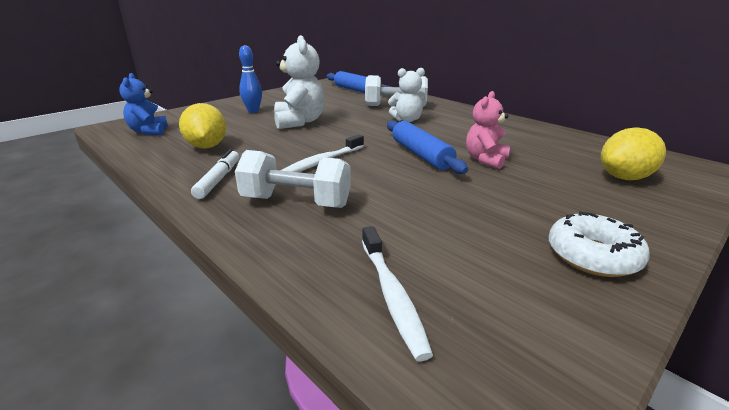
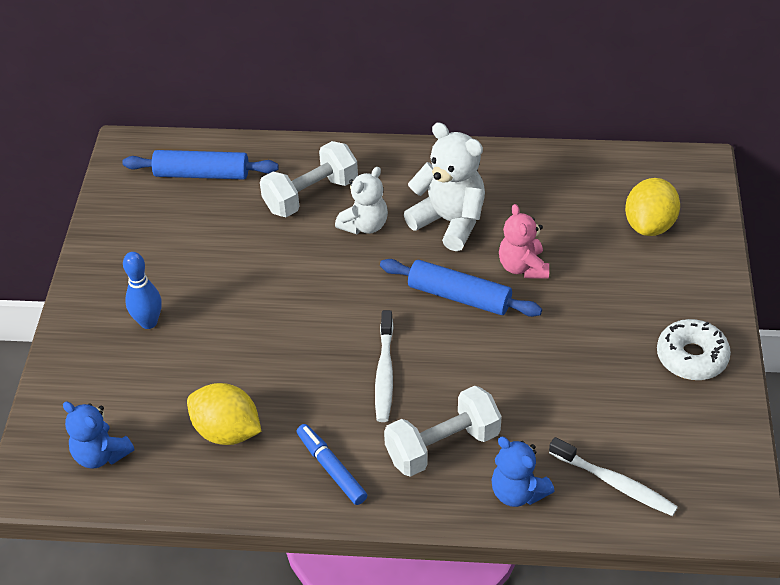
camera: 40 degrees left, 20 degrees up
(218, 179) = (331, 468): white marker -> blue marker
(299, 122) = (249, 311): white teddy bear -> white teddy bear (449, 221)
(300, 251) = (517, 492): none -> blue teddy bear

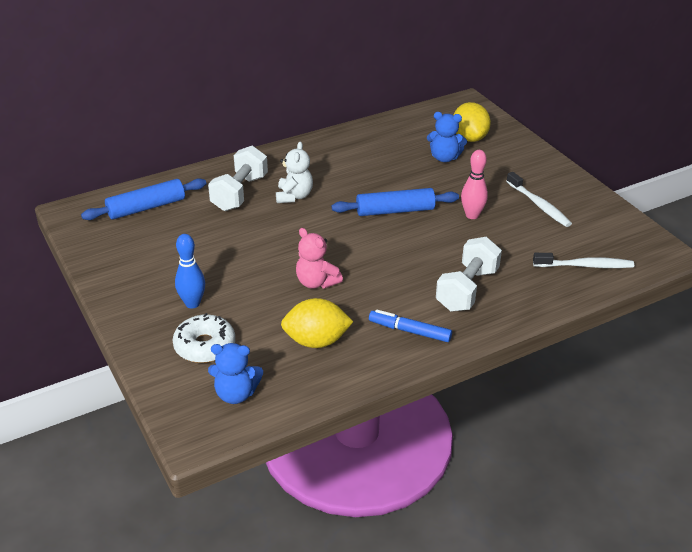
camera: 35 degrees left, 10 degrees down
(384, 373) = (390, 267): white toothbrush -> white toothbrush (539, 205)
(449, 221) = (348, 176): white teddy bear -> none
(517, 492) = (536, 293): blue teddy bear -> blue teddy bear (444, 158)
(523, 267) = (418, 182): pink teddy bear -> pink teddy bear (316, 282)
(544, 344) = (472, 215): none -> pink bowling pin
(691, 357) = (560, 190): white donut -> white donut (205, 346)

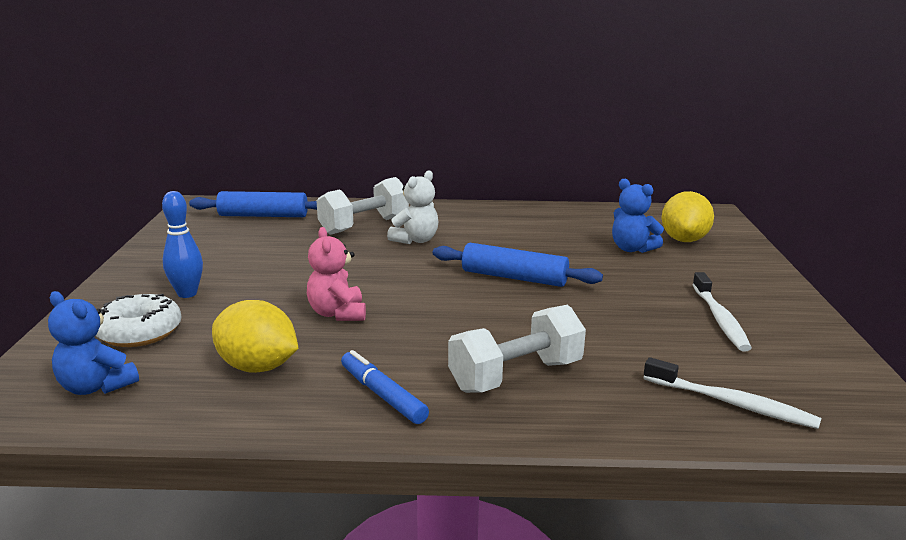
camera: 30 degrees right, 15 degrees down
(472, 215) = (610, 305): pink bowling pin -> none

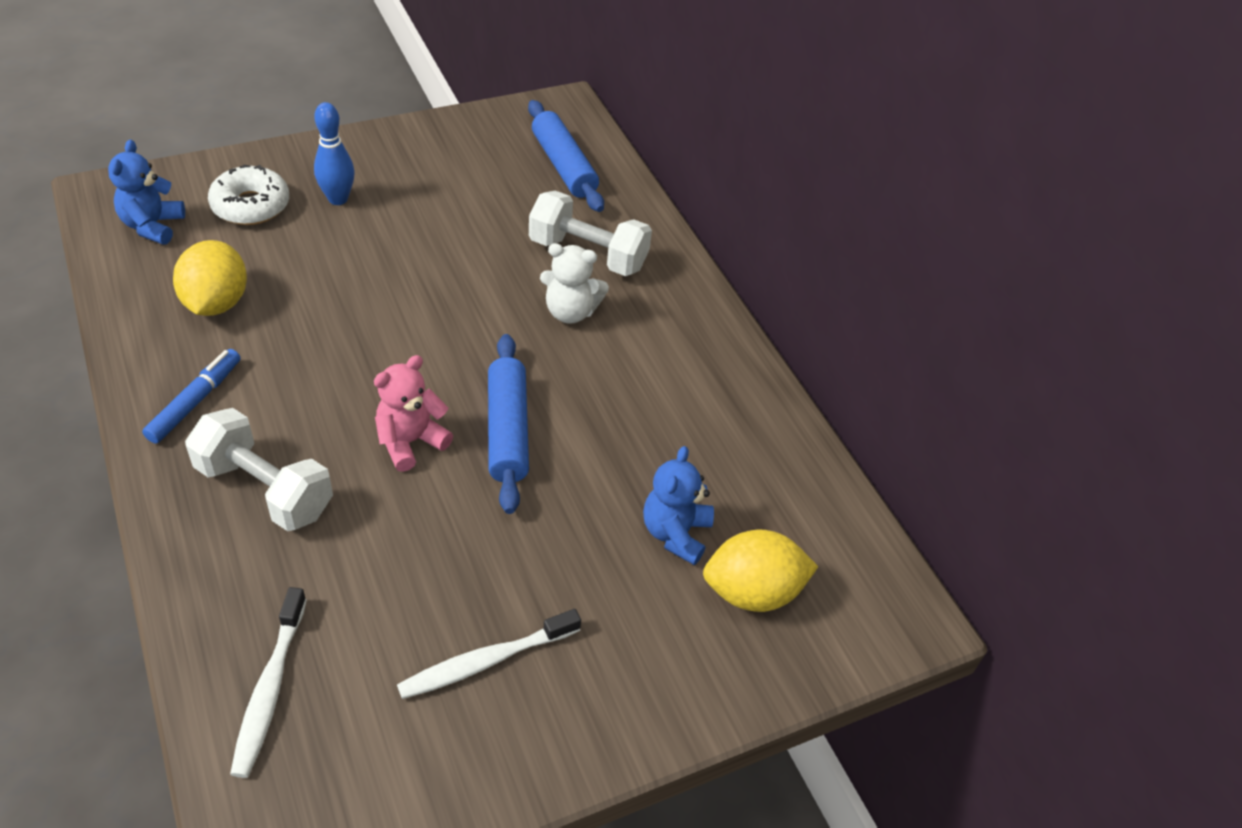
camera: 60 degrees right, 25 degrees up
(337, 313) = (343, 315): pink teddy bear -> pink teddy bear (410, 442)

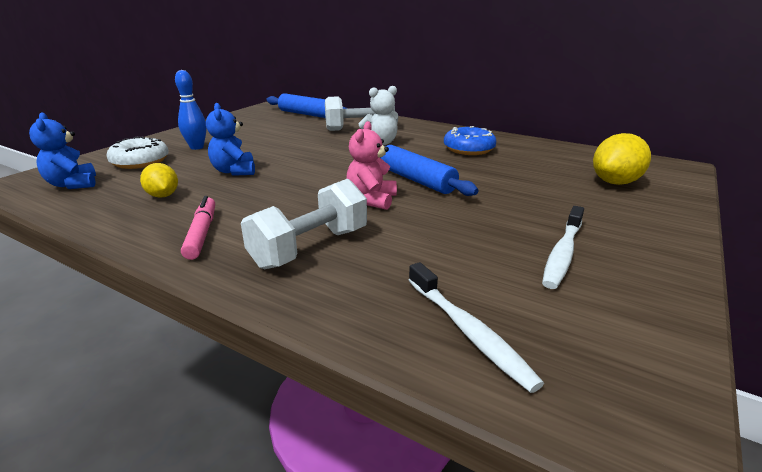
camera: 30 degrees left, 20 degrees down
(195, 401) = (201, 233): blue marker -> pink marker
(216, 303) = (163, 195): yellow lemon -> yellow lemon, size x0.64
(265, 489) = (310, 248): white dumbbell -> white dumbbell turned 45 degrees counterclockwise
(670, 396) = (469, 149): none -> blue donut
(675, 533) = (551, 179): blue teddy bear -> blue teddy bear (234, 171)

